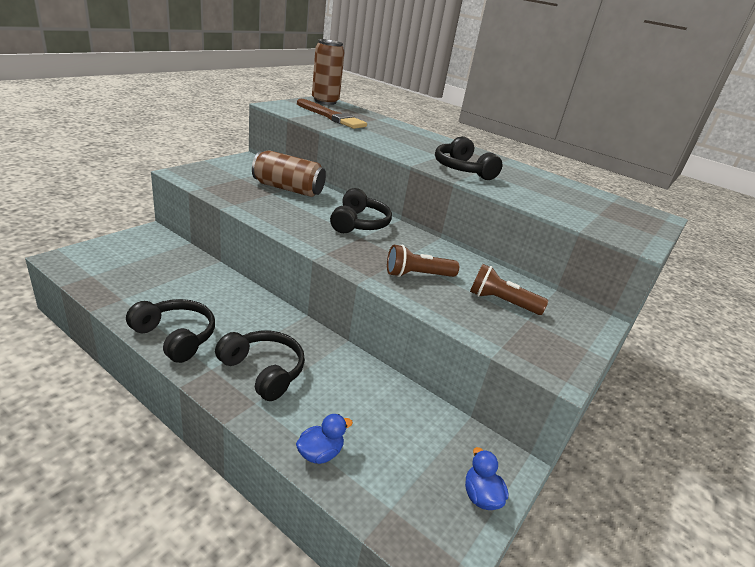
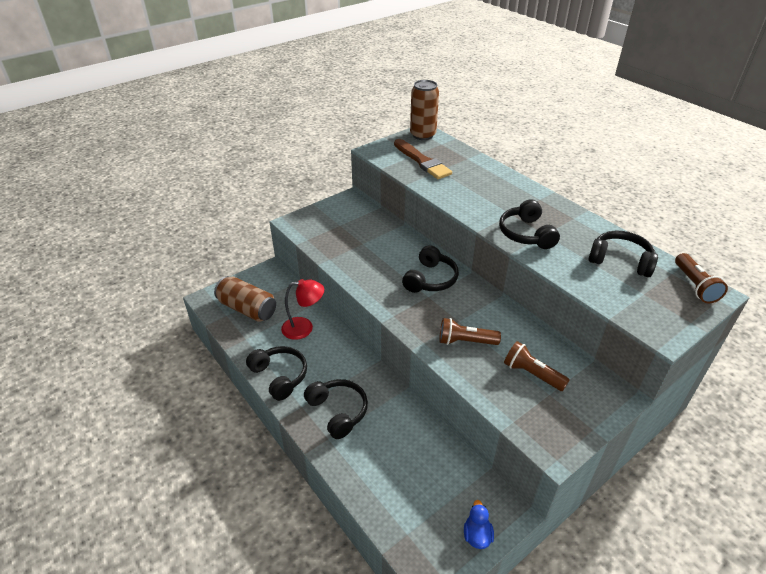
camera: 20 degrees right, 10 degrees up
(203, 286) = (304, 328): none -> red lamp
(288, 189) = (378, 237): brown can -> brown can (247, 309)
(320, 453) = (366, 485): blue duck -> none
(562, 191) = (620, 261): none -> black headphones
(638, 210) = (694, 286): none -> brown flashlight

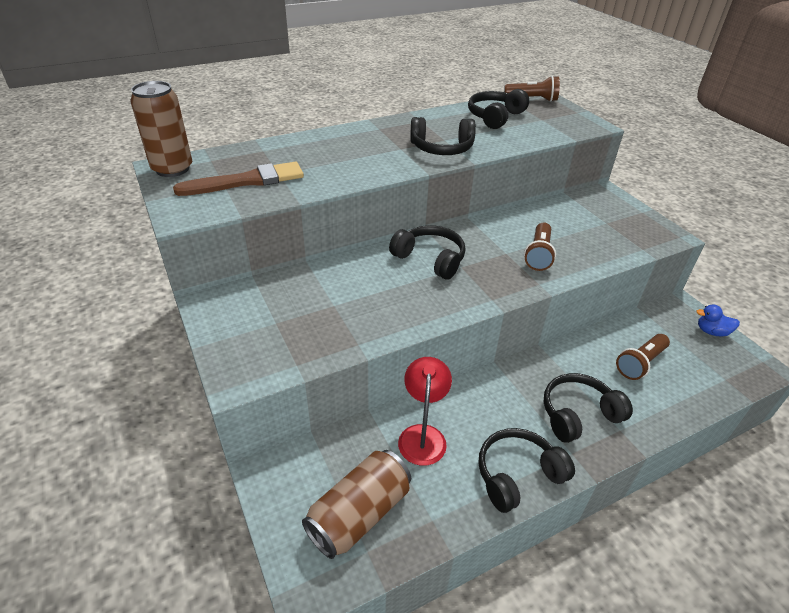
camera: 80 degrees left, 0 degrees up
(532, 374) = (582, 225): brown flashlight -> brown flashlight (640, 363)

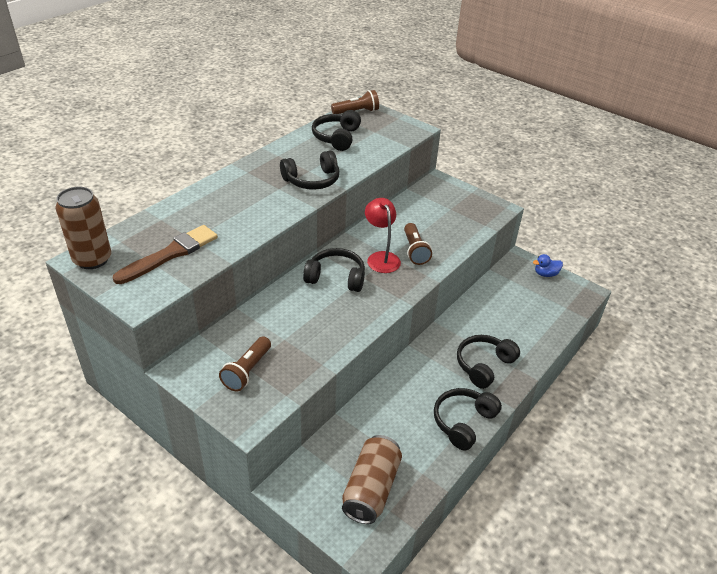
camera: 25 degrees left, 0 degrees up
(422, 435) = (385, 418): red lamp -> red lamp (381, 257)
(640, 363) = (509, 313): brown flashlight -> brown flashlight (247, 371)

